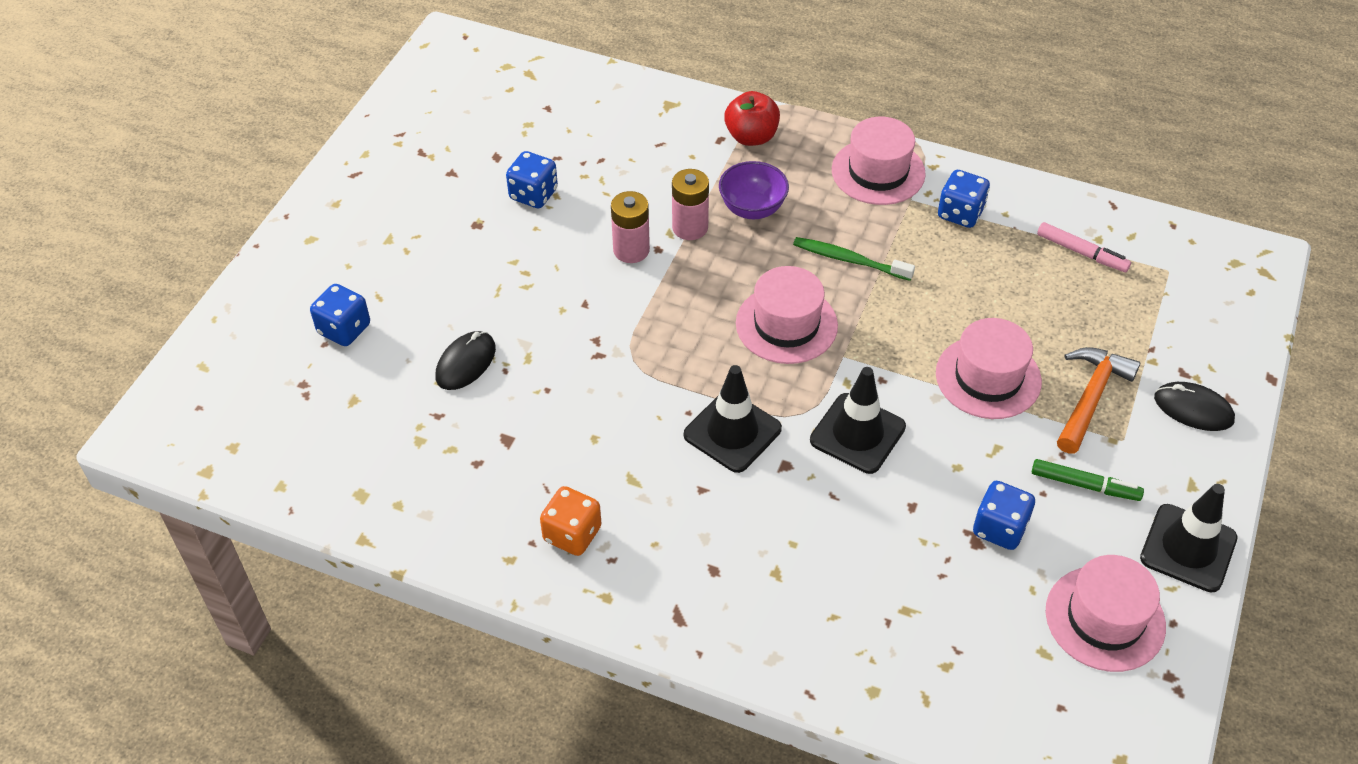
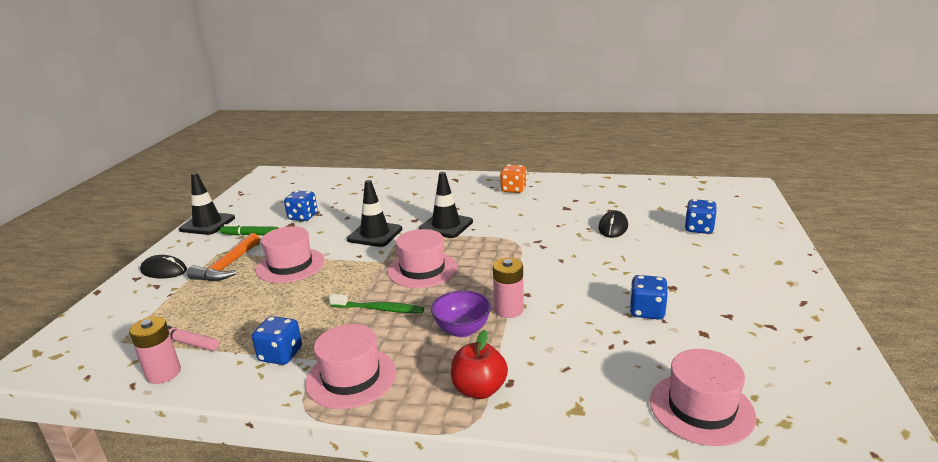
camera: 170 degrees right, 25 degrees down
(631, 250) = (546, 290): pink battery -> pink battery (163, 373)
(1105, 618) = (262, 202): pink hat -> pink hat (701, 408)

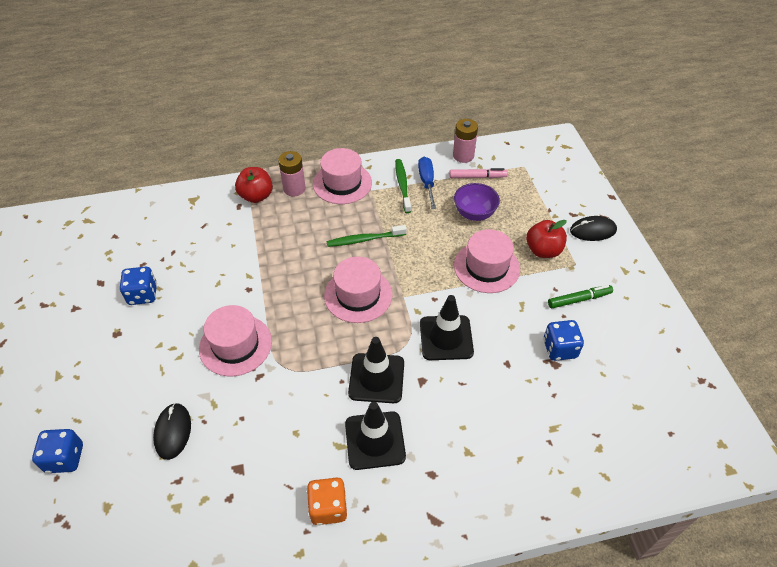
camera: 155 degrees right, 25 degrees up
(207, 224) = (651, 305): black traffic cone -> black traffic cone (375, 440)
(227, 266) = (543, 250): orange hammer -> red apple
(248, 351) = (427, 182): none -> blue screwdriver
(280, 355) = (402, 185): blue dice -> green toothbrush
(462, 330) = (288, 237): purple bowl -> purple bowl (474, 214)
(508, 310) = (259, 266): pink battery -> pink battery (294, 189)
(701, 408) = (116, 219): pink hat -> pink hat (235, 345)

